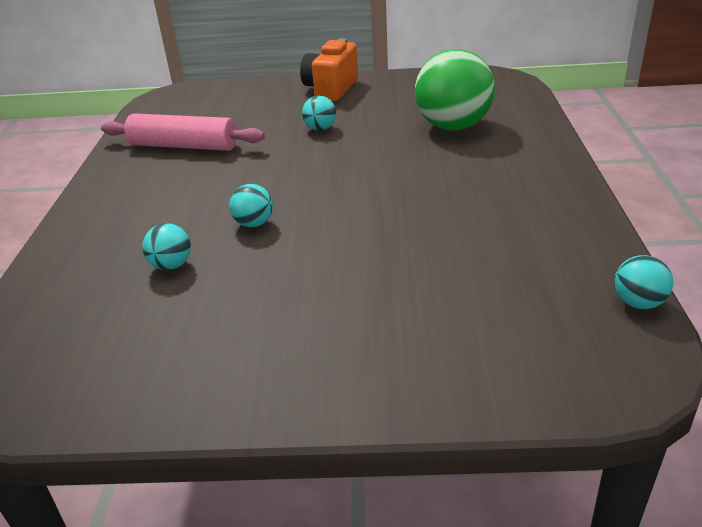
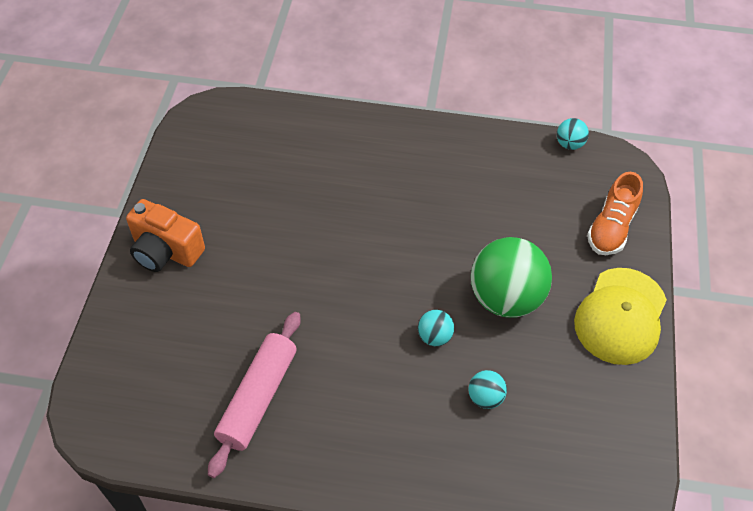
camera: 85 degrees left, 20 degrees up
(304, 378) = (620, 316): none -> yellow cap
(320, 129) = (265, 271): turquoise ball -> none
(453, 126) = (303, 171): green ball -> green ball (505, 298)
(481, 360) = (611, 228): none -> orange shoe

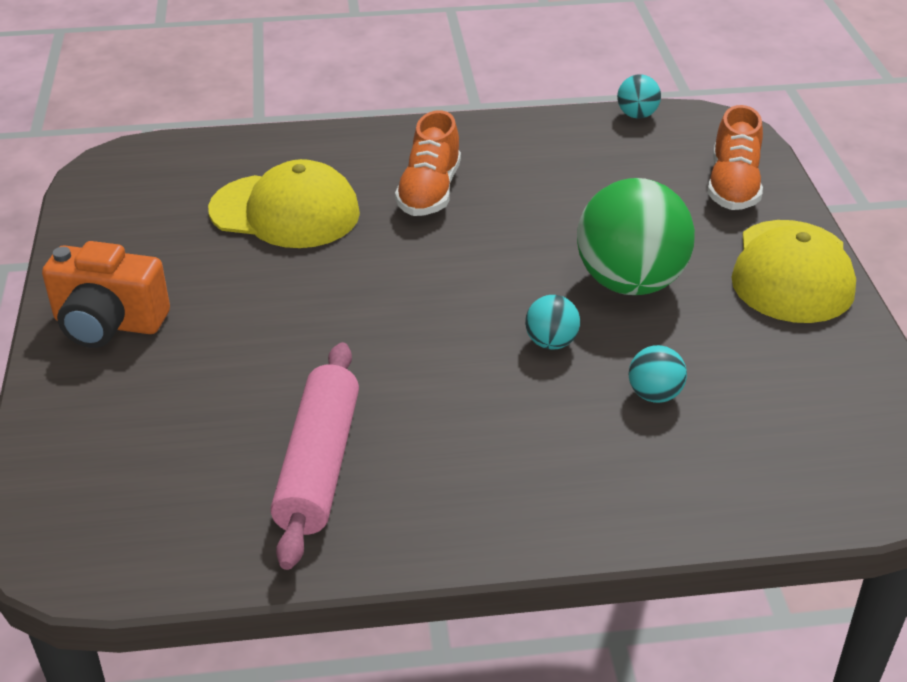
camera: 15 degrees left, 15 degrees down
(301, 180) = (285, 211): none -> yellow cap
(400, 184) = (429, 192): none -> orange shoe

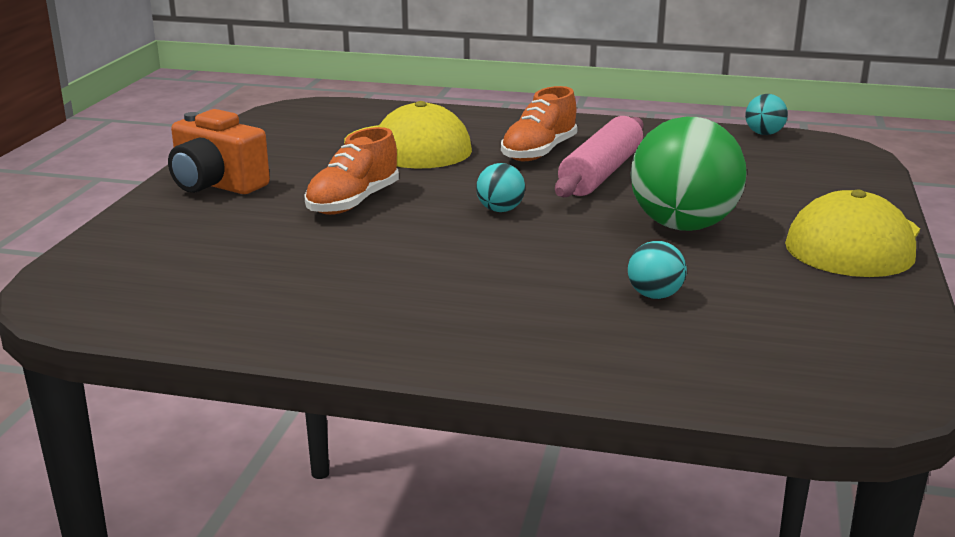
camera: 20 degrees right, 15 degrees down
(318, 465) = (311, 285): pink rolling pin -> pink rolling pin (601, 173)
(551, 342) = (579, 249): turquoise ball -> turquoise ball (500, 210)
(733, 186) = (829, 184): orange shoe -> orange shoe (353, 202)

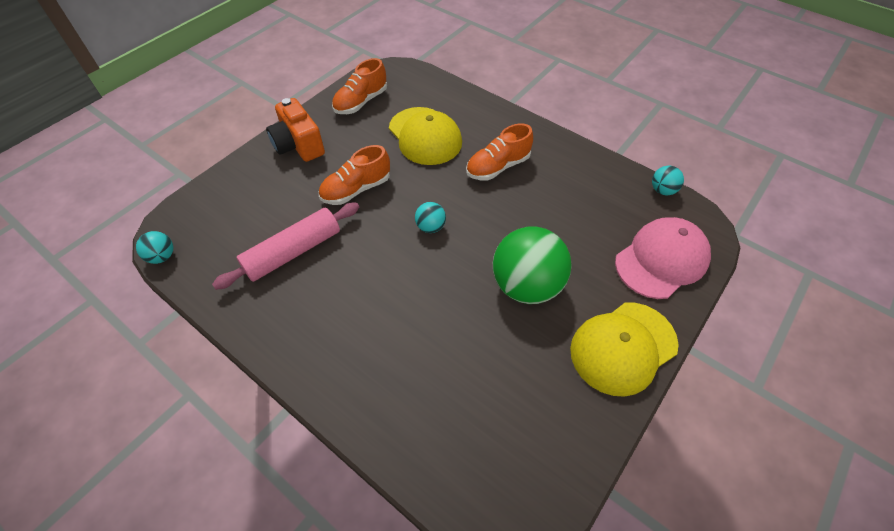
camera: 25 degrees right, 30 degrees up
(278, 138) = (361, 102): none -> orange shoe
(601, 173) = (518, 205): pink rolling pin -> pink rolling pin (293, 252)
(655, 295) = (454, 357): turquoise ball -> turquoise ball (162, 256)
(822, 177) = (661, 260): none -> pink cap

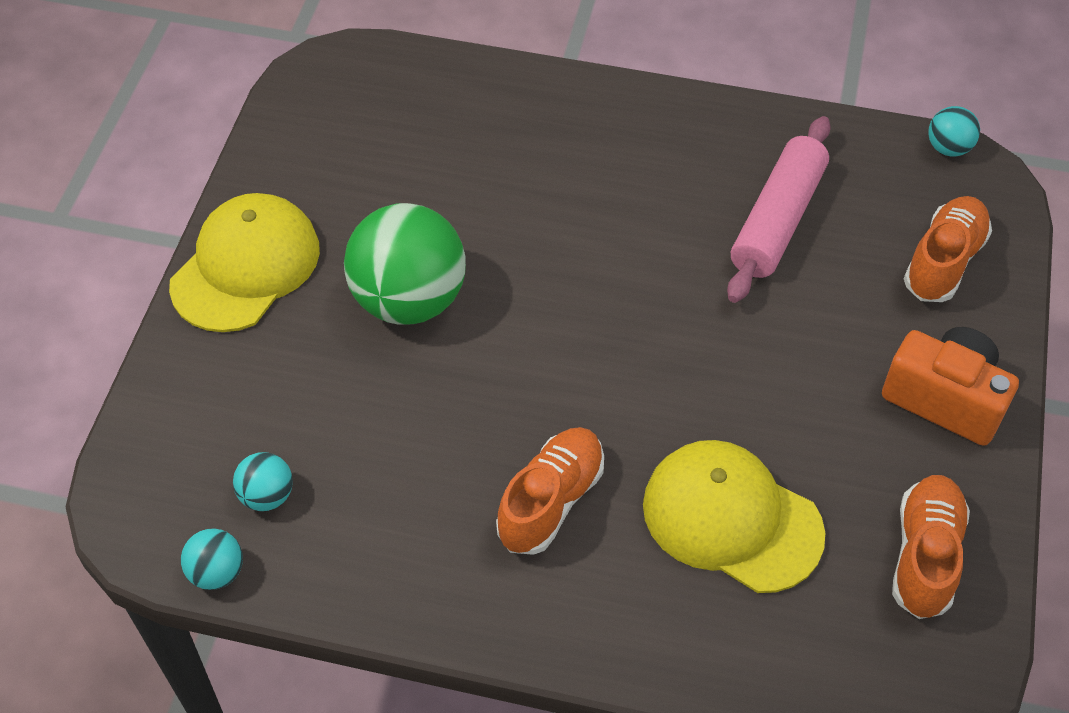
camera: 155 degrees right, 0 degrees up
(356, 189) = (769, 353): orange shoe -> orange shoe (943, 262)
(430, 227) = (602, 335): turquoise ball -> turquoise ball (267, 495)
(661, 260) = (204, 421): pink cap -> none

